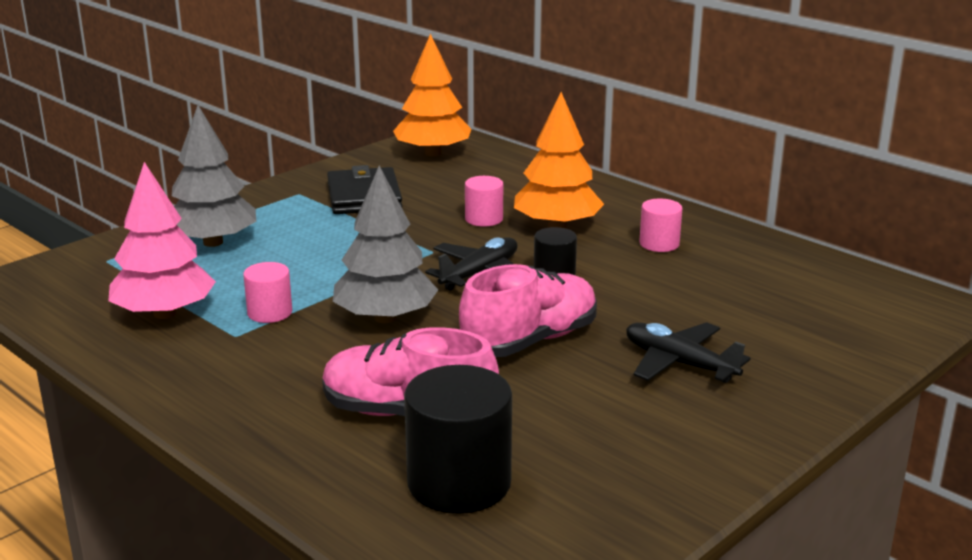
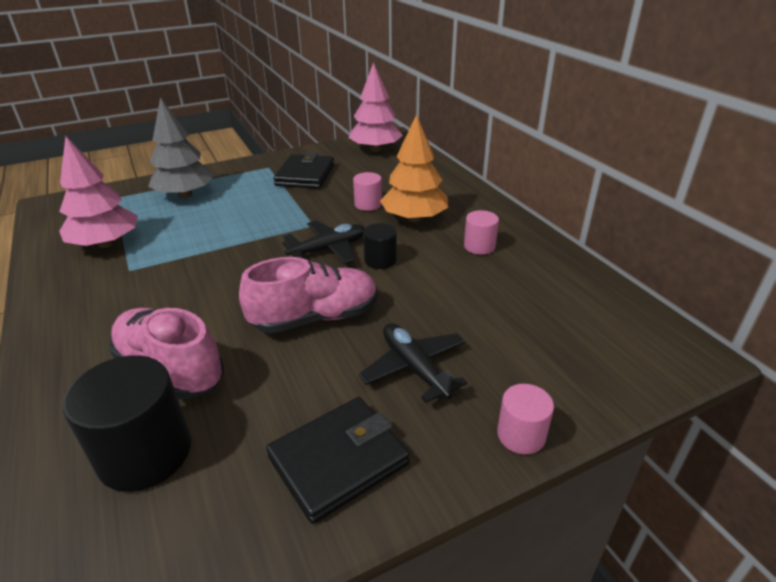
camera: 20 degrees right, 10 degrees up
(270, 312) = (166, 255): pink cylinder -> pink cylinder (521, 435)
(385, 318) = (234, 275): grey tree -> none
(433, 153) = (375, 149): orange tree -> pink tree
(666, 446) = (338, 460): none -> black wallet

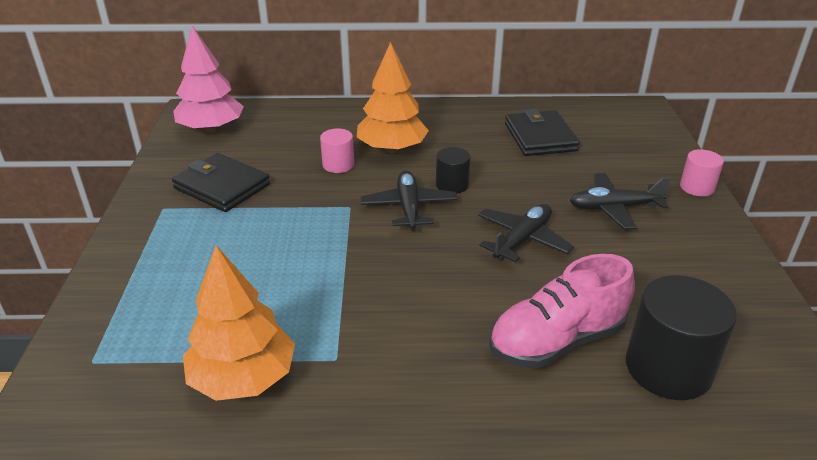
camera: 65 degrees left, 0 degrees up
(106, 243) = (243, 378): pink tree -> orange tree
(185, 195) = (166, 288): grey tree -> none
(315, 318) = (522, 240): pink shoe -> black plane
(338, 460) = (701, 265): black wallet -> black wallet (540, 137)
(479, 246) = (467, 133): pink cylinder -> none

